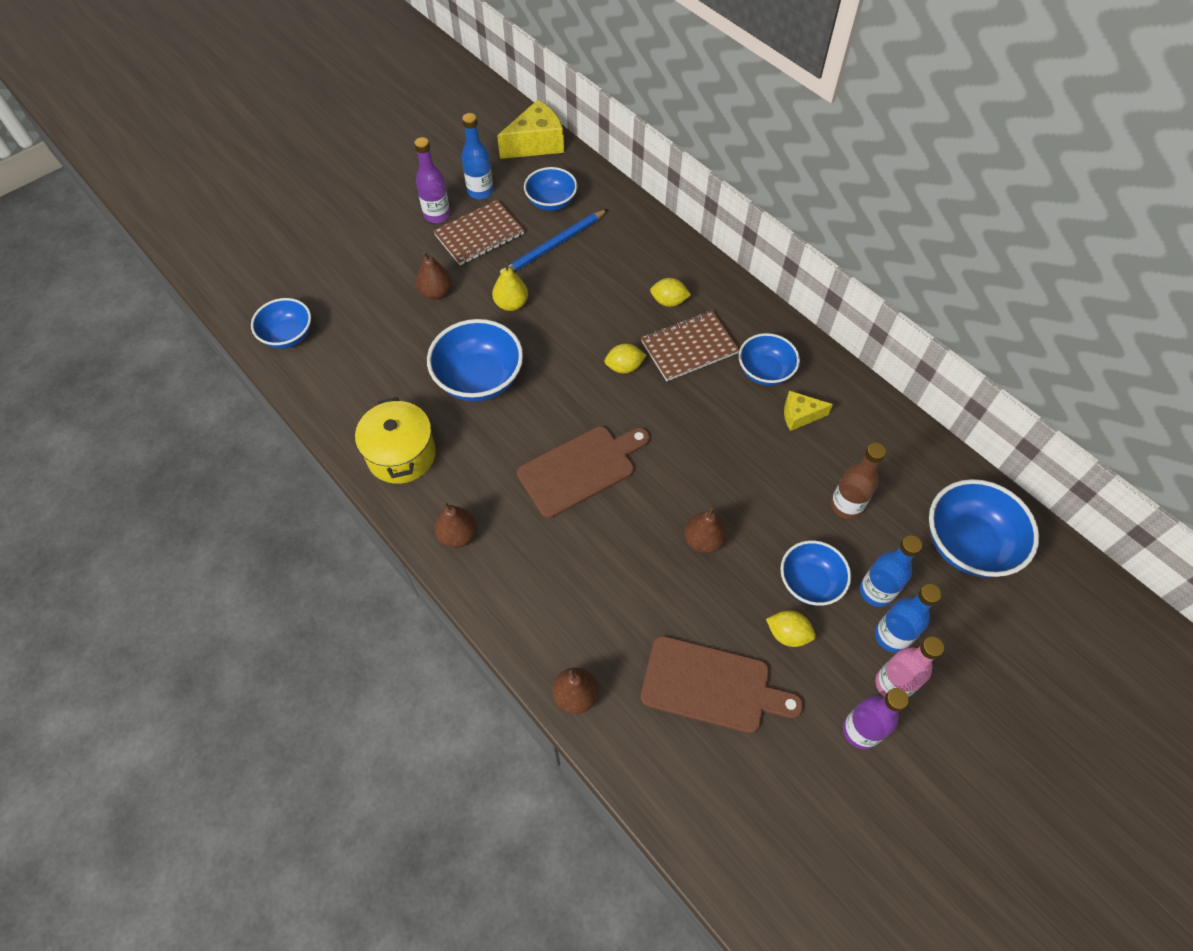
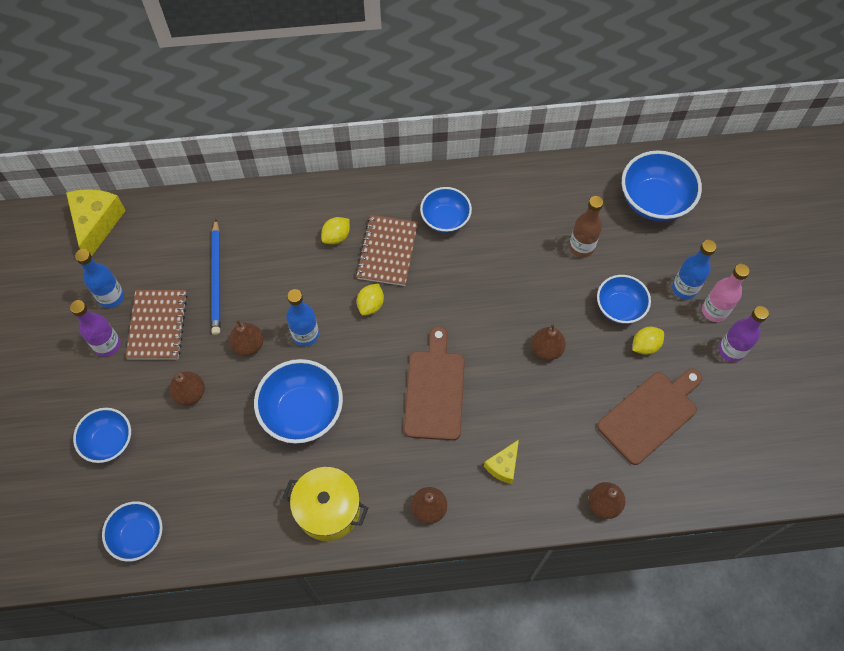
camera: 55 degrees left, 5 degrees up
(511, 304) = (248, 345): yellow pear -> brown pear
(551, 202) = (170, 253): blue bowl -> blue bowl (109, 441)
(800, 415) = (496, 224): yellow cheese -> yellow cheese (503, 466)
(876, 591) = (650, 275): blue bottle -> blue bottle (305, 335)

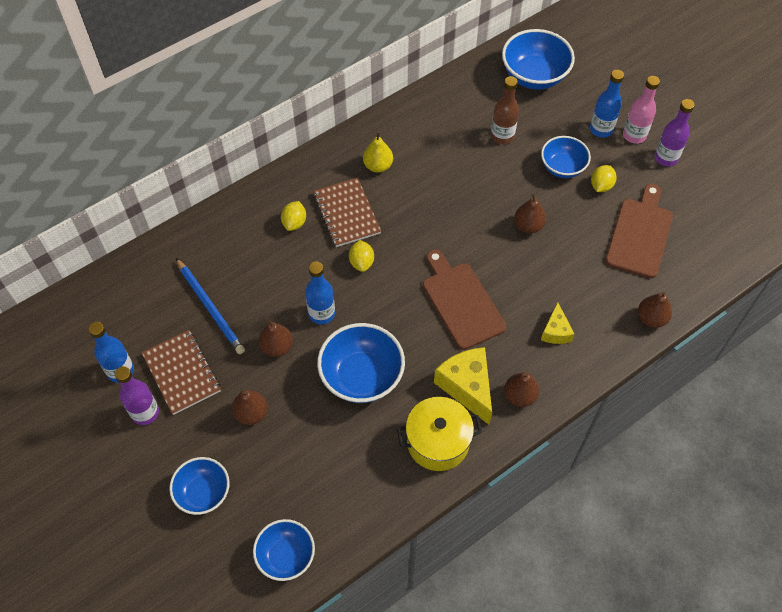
camera: 30 degrees left, 5 degrees down
(97, 224) = (63, 316): yellow cheese -> yellow cheese (467, 387)
(445, 219) = (378, 166): blue bowl -> yellow pear

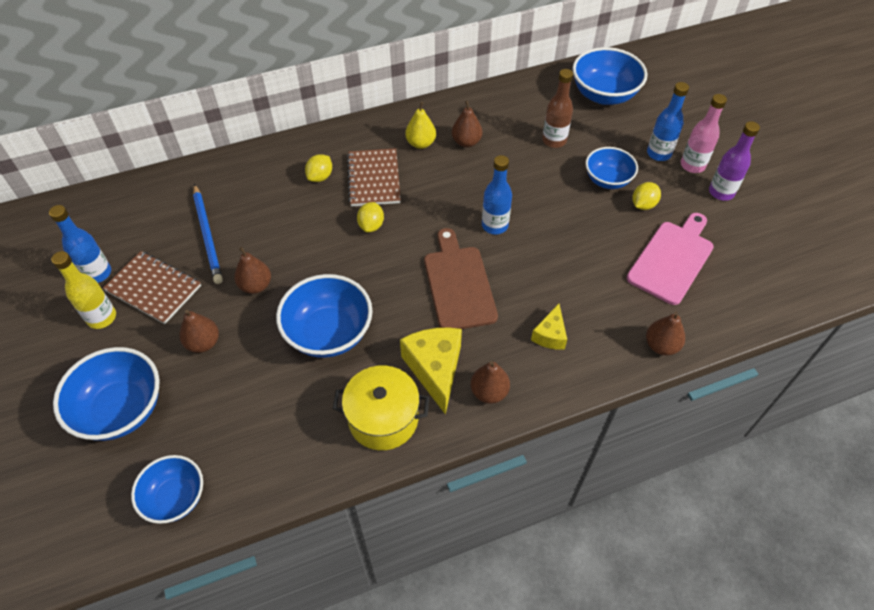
camera: 15 degrees right, 5 degrees down
(145, 413) = (102, 318): purple bottle -> yellow bottle
(181, 373) = (153, 289): brown notebook -> brown notebook turned 45 degrees counterclockwise
(203, 493) = (121, 409): blue bowl -> blue bowl, size x1.55
(321, 313) = (313, 264): blue bottle -> blue bottle (494, 225)
(528, 226) = (554, 227): brown pear -> brown pear (466, 142)
(639, 234) = (672, 259): brown cutting board -> pink cutting board

